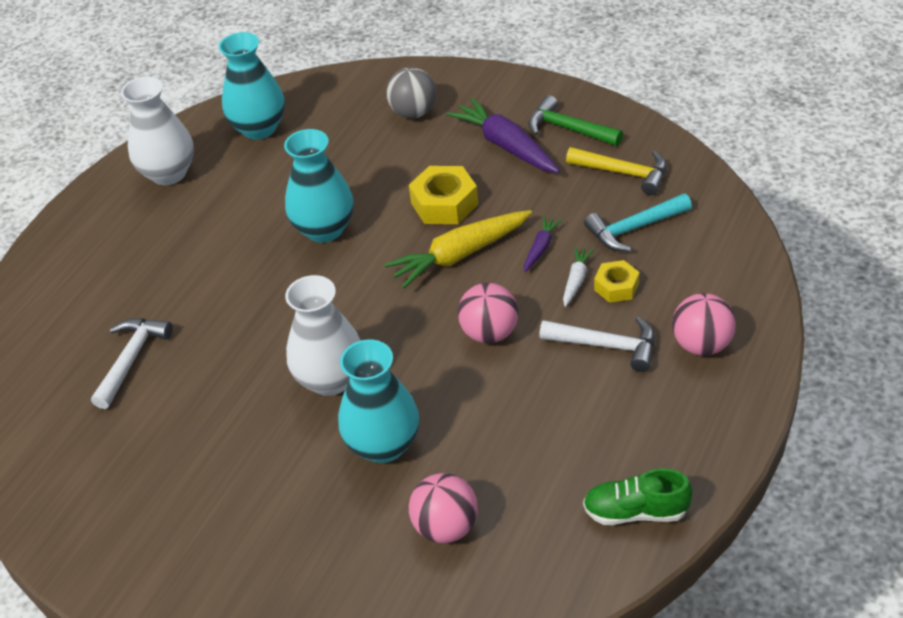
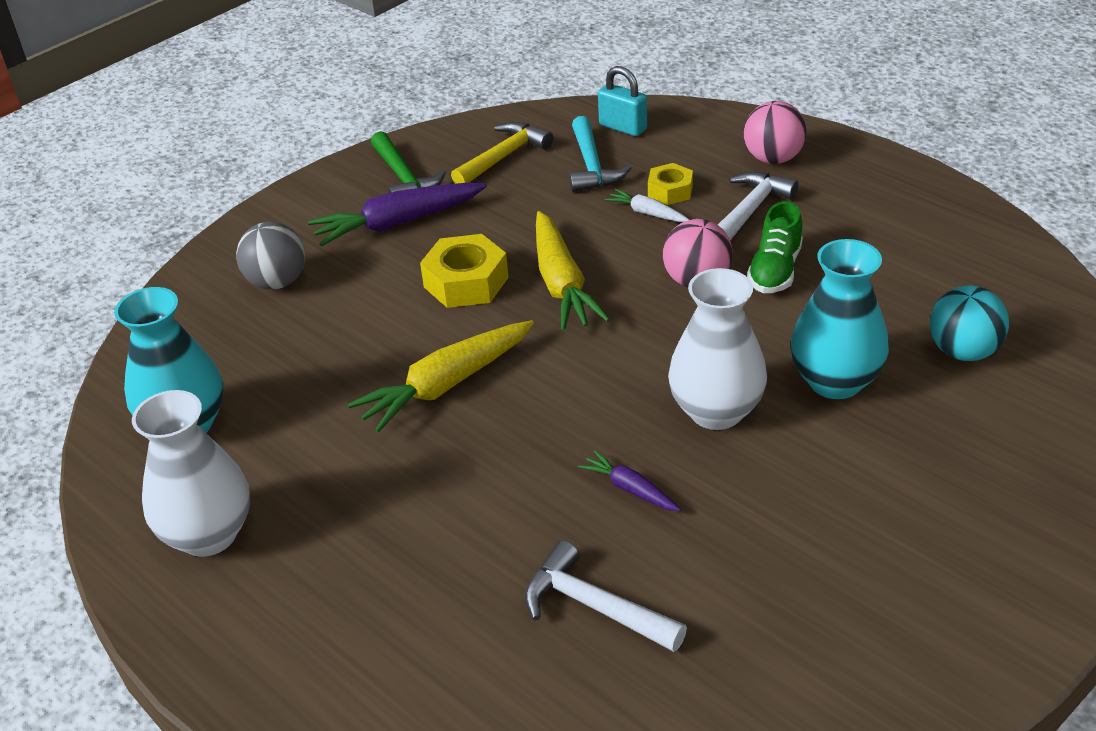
camera: 75 degrees left, 5 degrees down
(324, 229) = (445, 385): turquoise vase -> yellow carrot
(446, 527) = (963, 351): pink ball -> turquoise ball
(541, 248) = (584, 227): purple carrot -> purple carrot (629, 489)
(568, 129) = (404, 178): green hammer -> green hammer turned 75 degrees counterclockwise
(636, 512) = (968, 232): green shoe -> green shoe (775, 271)
(707, 232) = (623, 127): none -> turquoise padlock

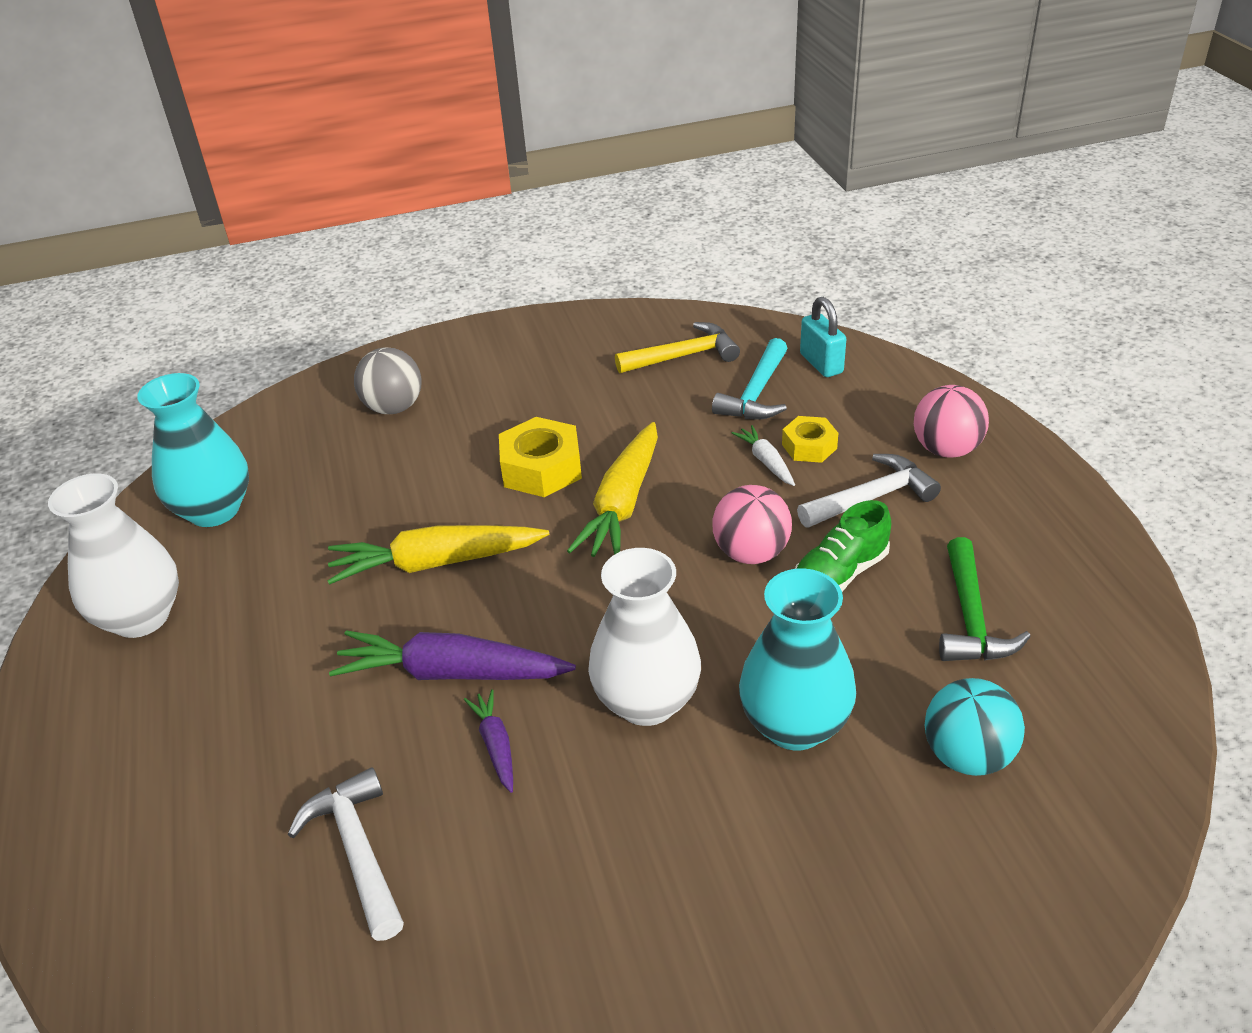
camera: 30 degrees right, 0 degrees up
(397, 223) = (535, 389): purple carrot -> purple carrot (450, 673)
(404, 178) = (579, 347): green hammer -> green hammer (971, 618)

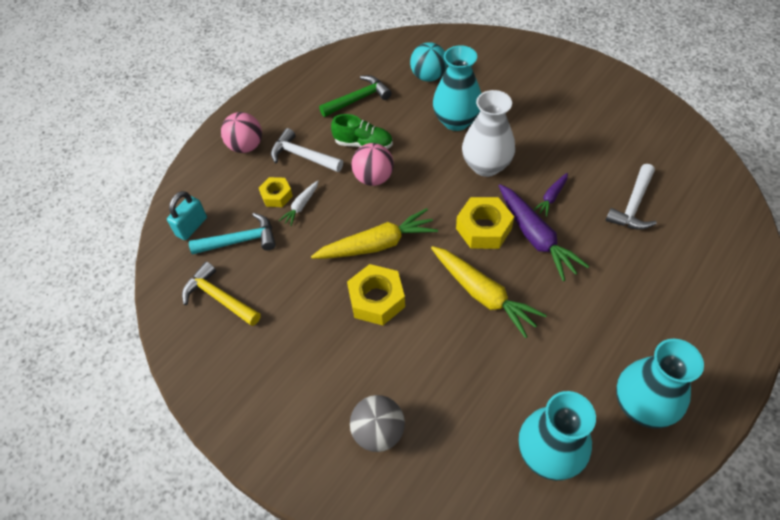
camera: 125 degrees left, 15 degrees up
(141, 617) = (642, 405): white vase -> turquoise vase
(531, 623) = (483, 228): none -> yellow nut

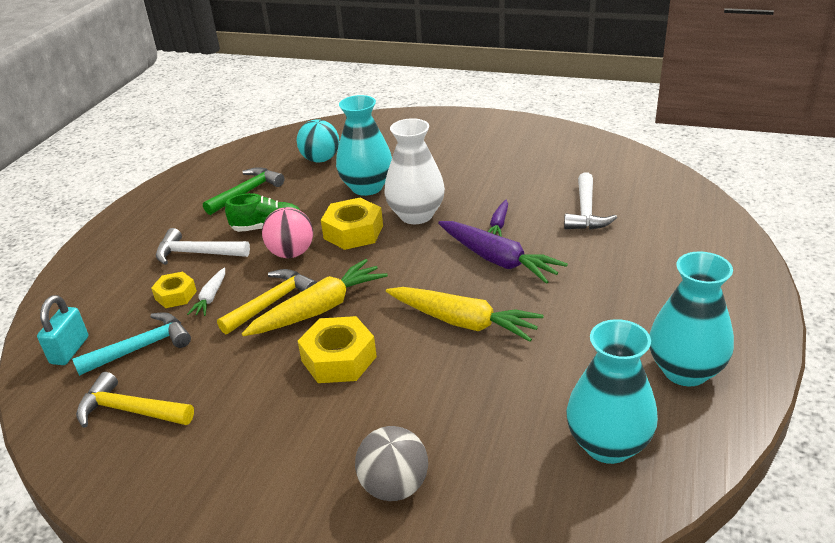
camera: 20 degrees left, 20 degrees down
(246, 146) = (121, 260): pink ball -> none
(344, 226) = (272, 302): none -> yellow hammer
(483, 228) = (437, 266): yellow nut -> yellow nut (353, 232)

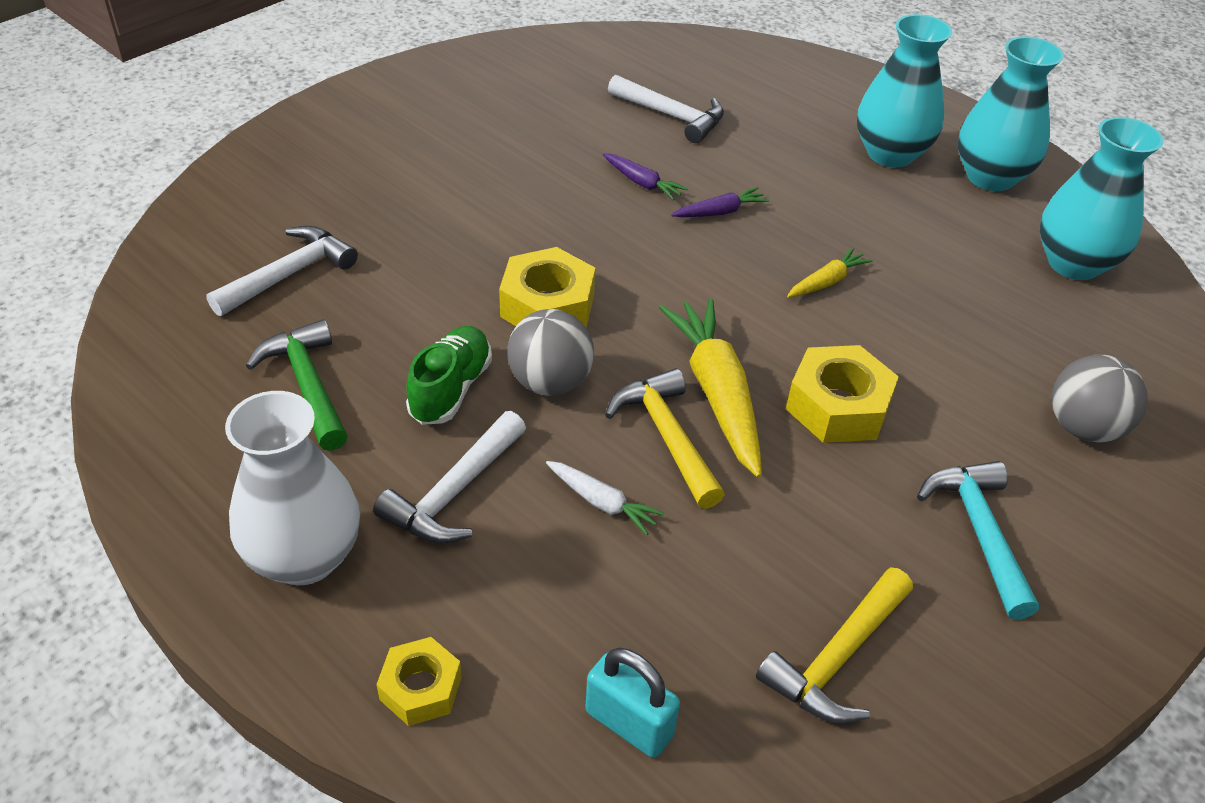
camera: 70 degrees left, 10 degrees up
(142, 347) = (684, 617): turquoise hammer -> turquoise hammer (979, 532)
(176, 295) = (563, 545): yellow nut -> yellow nut (421, 688)
(291, 253) = (550, 383): pink ball -> grey ball
(320, 159) = (289, 274): turquoise ball -> white hammer
(367, 187) = (433, 255): turquoise vase -> turquoise vase (890, 154)
(416, 215) = (557, 237): white vase -> white vase (305, 557)
(463, 322) = (827, 281): yellow carrot -> yellow carrot, size x0.50
(498, 260) = (720, 212): purple carrot -> purple carrot, size x0.50

